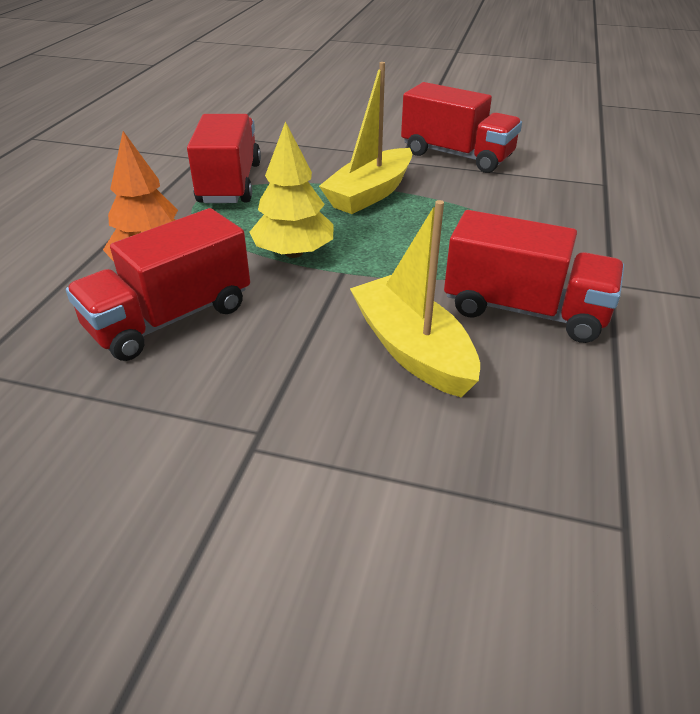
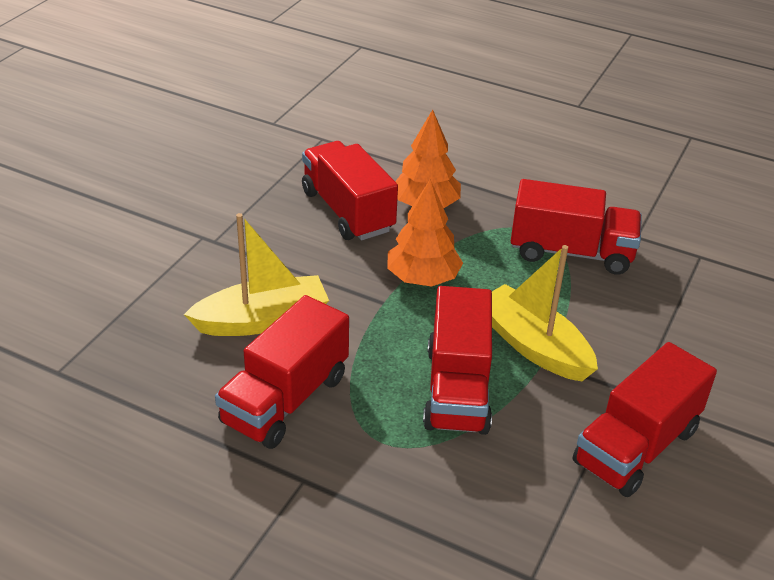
camera: 100 degrees right, 0 degrees up
(294, 253) = (423, 278): yellow tree -> orange tree
(445, 222) = (457, 389): none -> red truck

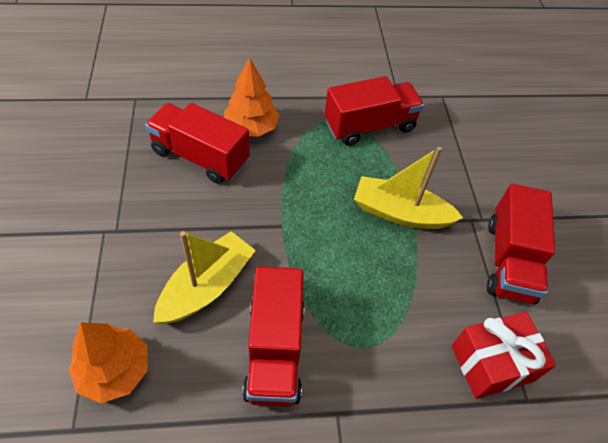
camera: 35 degrees left, 15 degrees up
(423, 278) = (293, 192): orange tree -> orange tree (114, 370)
(457, 389) = (380, 274): red truck -> none
(519, 525) = (492, 363): none -> red gift

